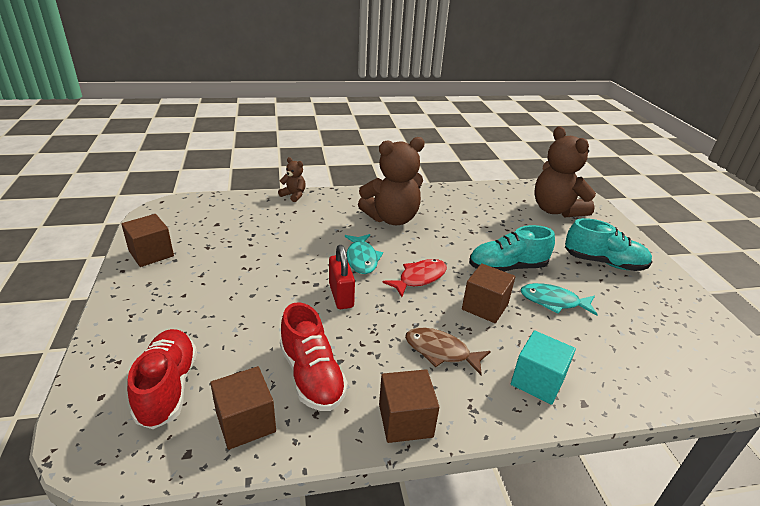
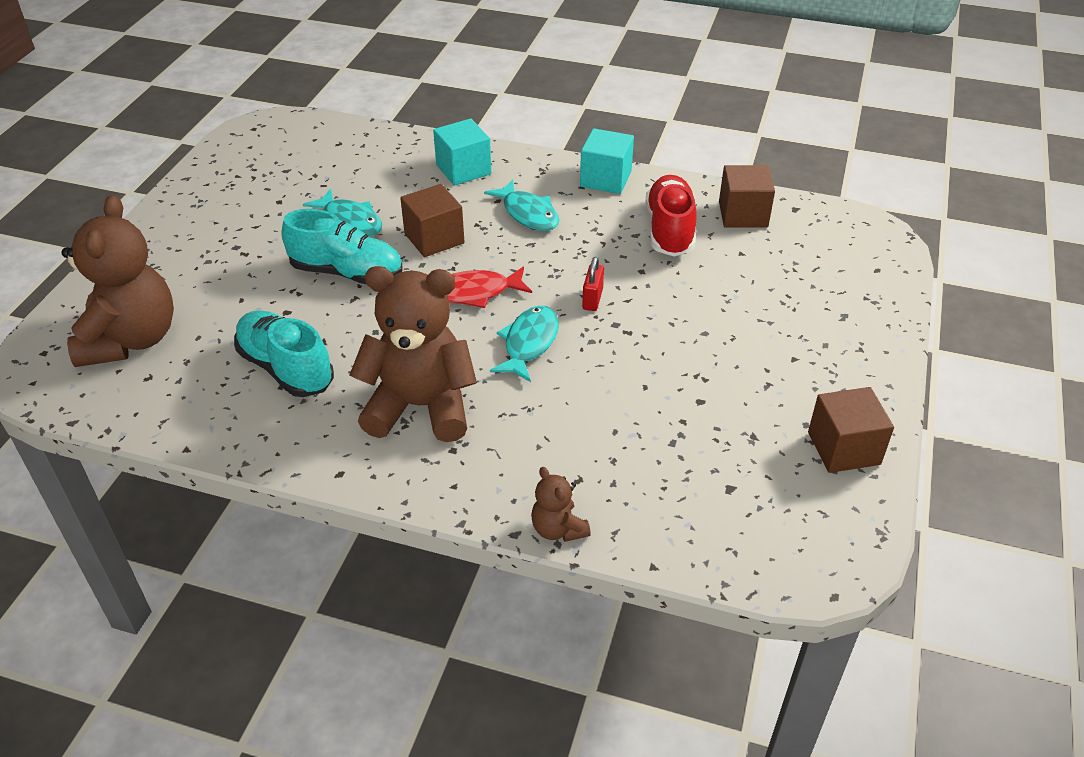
camera: 150 degrees left, 10 degrees up
(168, 388) = (812, 259): red shoe -> none
(341, 295) = (592, 299): red padlock -> red padlock, size x0.64
(405, 420) = (605, 179): brown cube -> turquoise cube
(440, 351) = (528, 214): brown fish -> turquoise fish
(604, 263) = (214, 242): turquoise shoe -> turquoise shoe (286, 368)

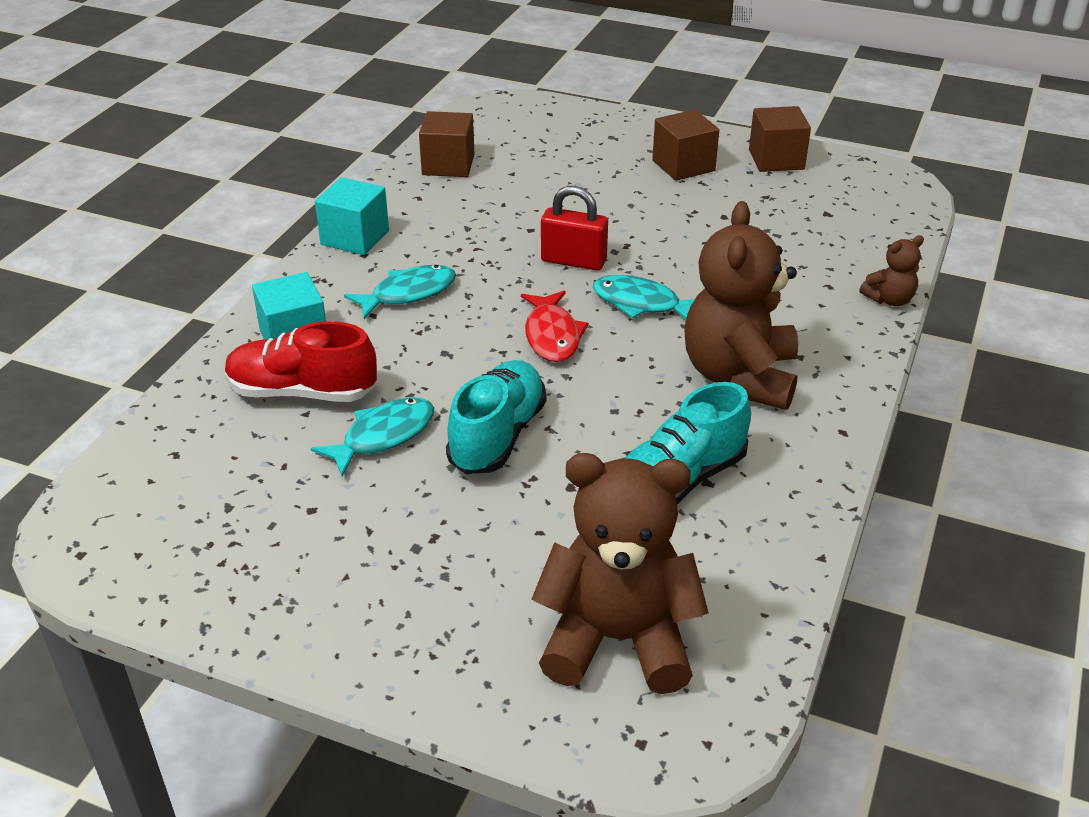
camera: 85 degrees left, 5 degrees down
(434, 238) = (441, 364): brown cube -> brown cube (683, 165)
(592, 299) = (573, 261): red padlock -> red padlock, size x1.56
(670, 230) = (465, 207): red shoe -> red shoe (302, 392)

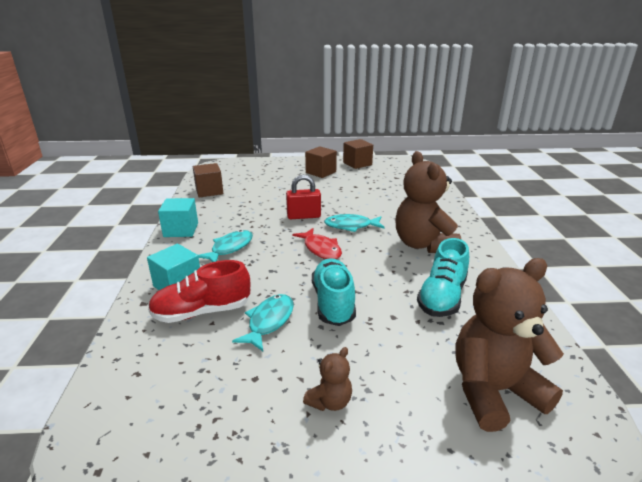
camera: 25 degrees left, 10 degrees down
(889, 299) = (452, 201): brown teddy bear -> brown teddy bear (330, 401)

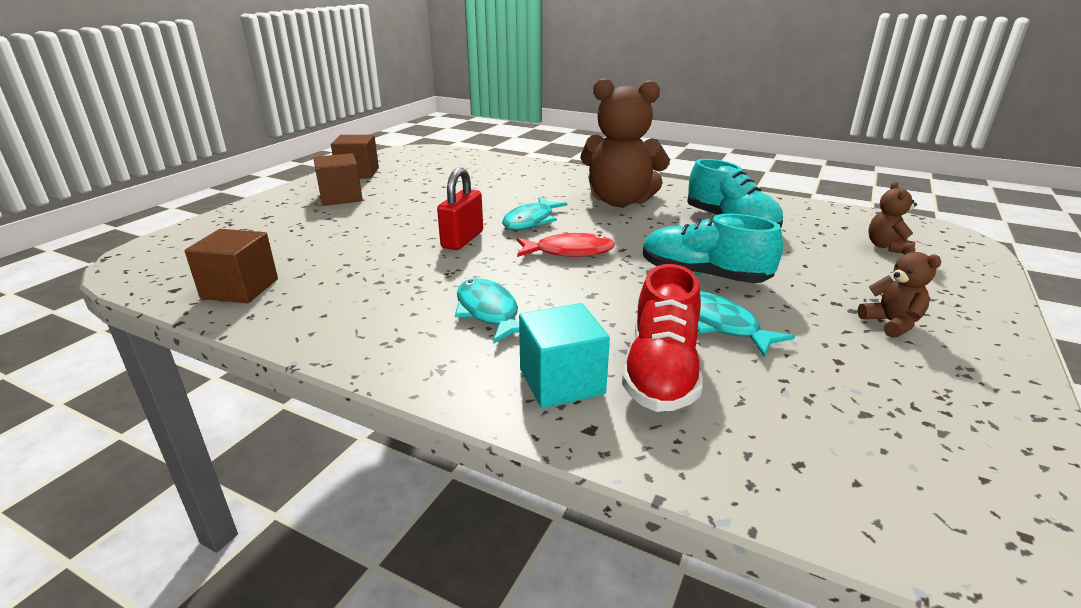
camera: 60 degrees left, 0 degrees up
(181, 230) = (359, 345): turquoise cube -> none
(494, 391) = (887, 247): brown teddy bear -> brown teddy bear, size x0.46

